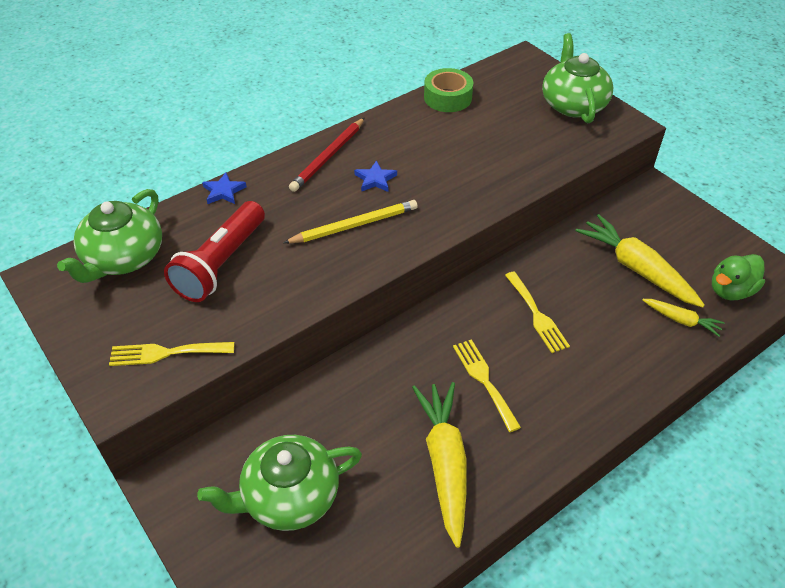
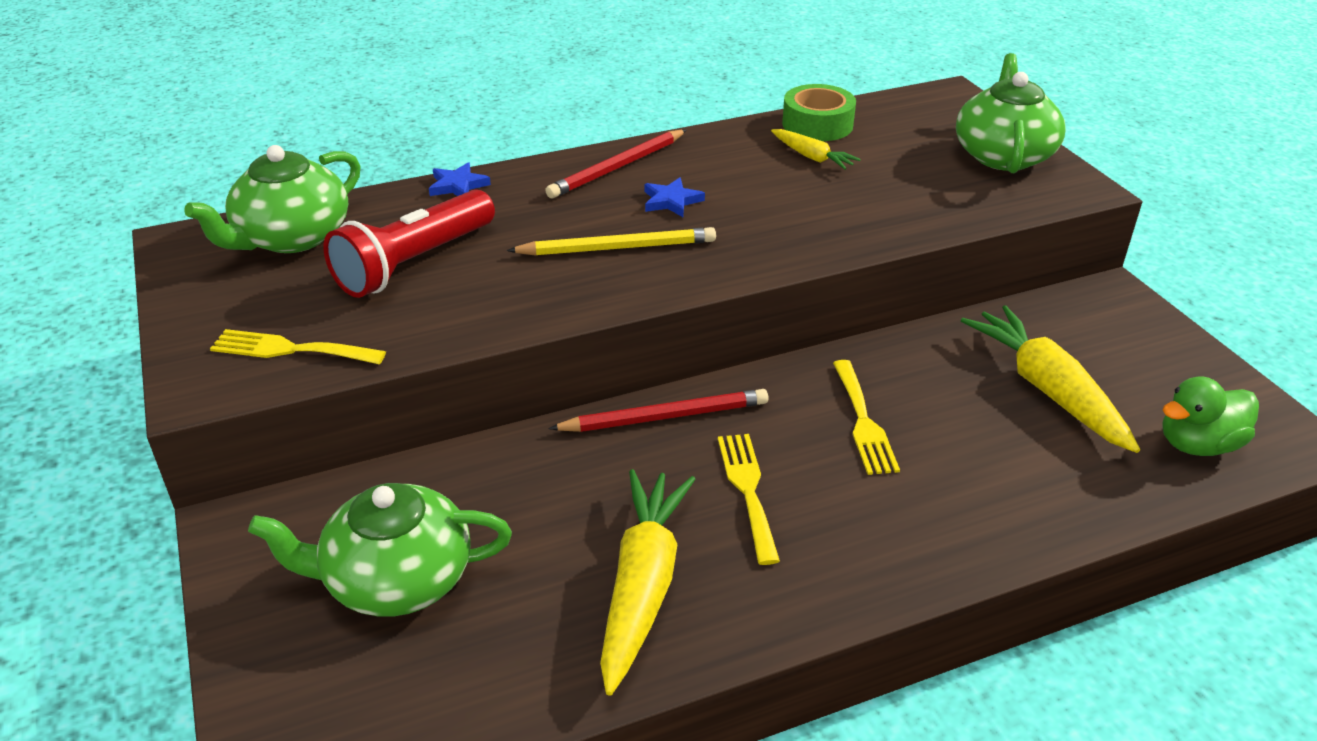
camera: 15 degrees right, 10 degrees down
(414, 337) = (664, 417): none -> red pencil
(681, 320) = (1099, 470): yellow carrot -> yellow carrot (812, 157)

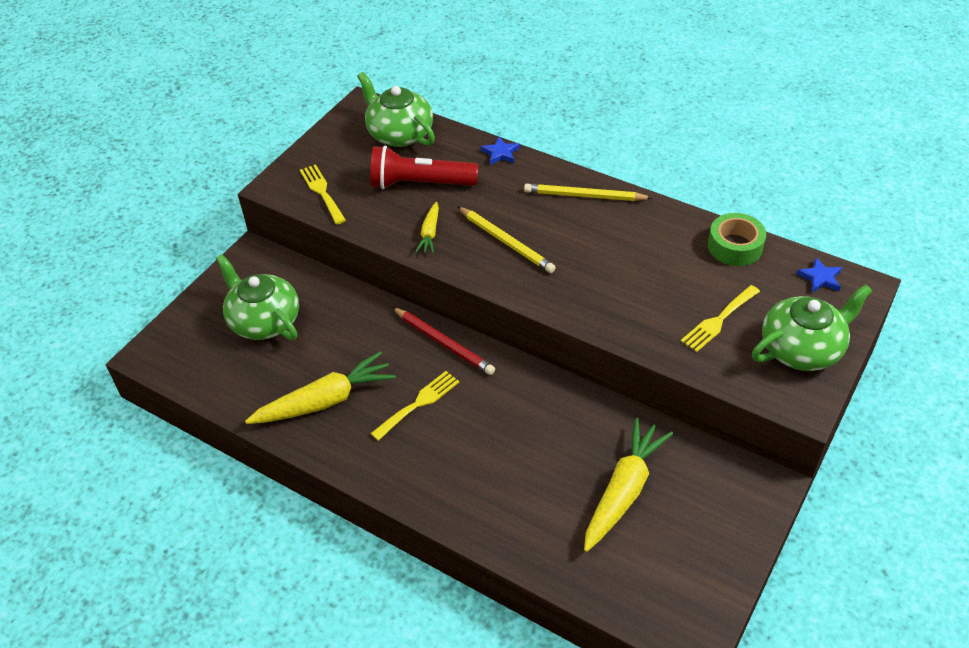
camera: 55 degrees right, 10 degrees up
(291, 237) = (399, 133): green teapot -> green teapot turned 45 degrees clockwise
(617, 167) = (584, 196): red pencil -> yellow pencil
(671, 201) = (573, 235): blue star -> blue star (820, 278)
(812, 157) = (690, 264): yellow carrot -> yellow carrot (430, 233)
(863, 422) = (514, 422): yellow fork -> yellow fork (718, 320)
(1198, 444) = (639, 584): green duck -> none

